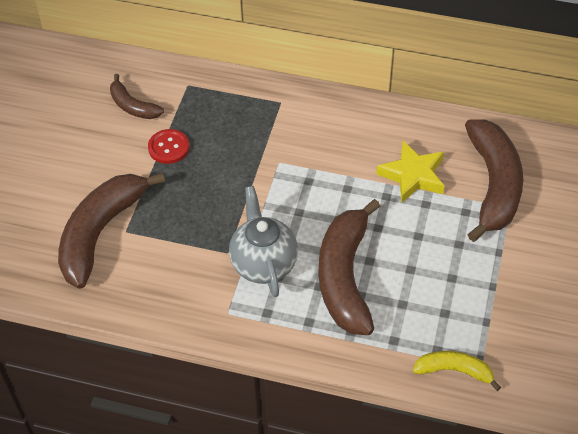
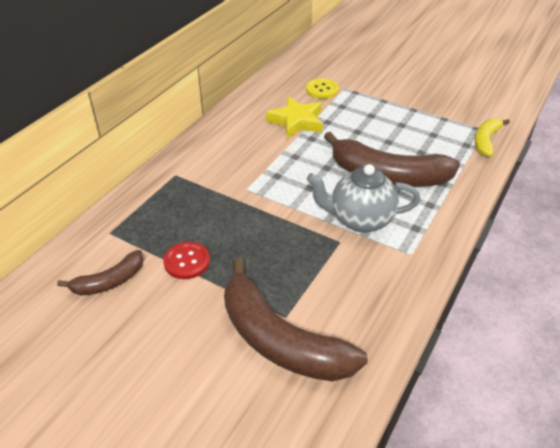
camera: 75 degrees left, 10 degrees down
(493, 185) = (322, 90): brown banana -> yellow button

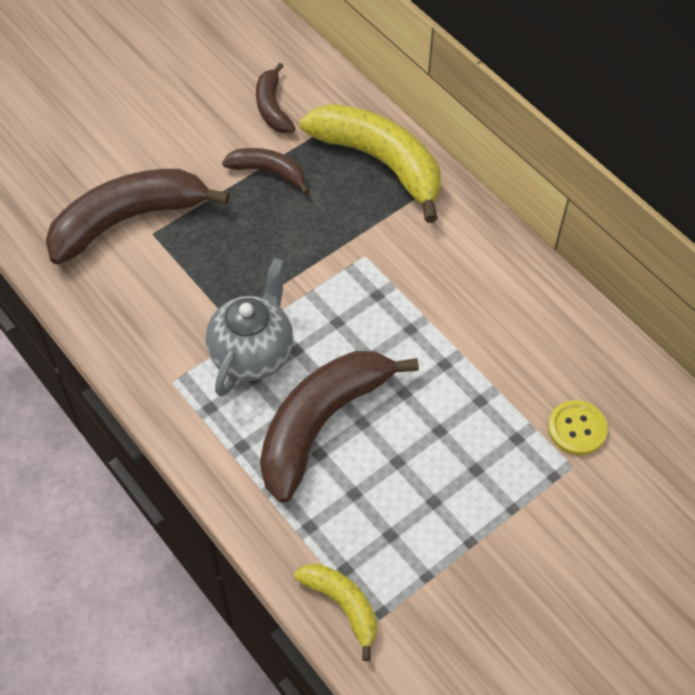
camera: 110 degrees right, 15 degrees up
(154, 202) = (380, 162): none -> yellow banana
(187, 261) = (268, 172): red button -> brown banana
(296, 122) = (494, 360): yellow star -> none

